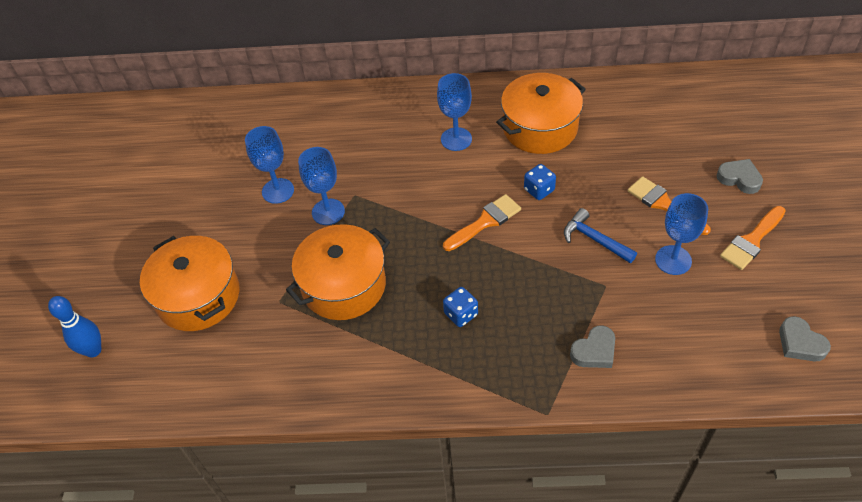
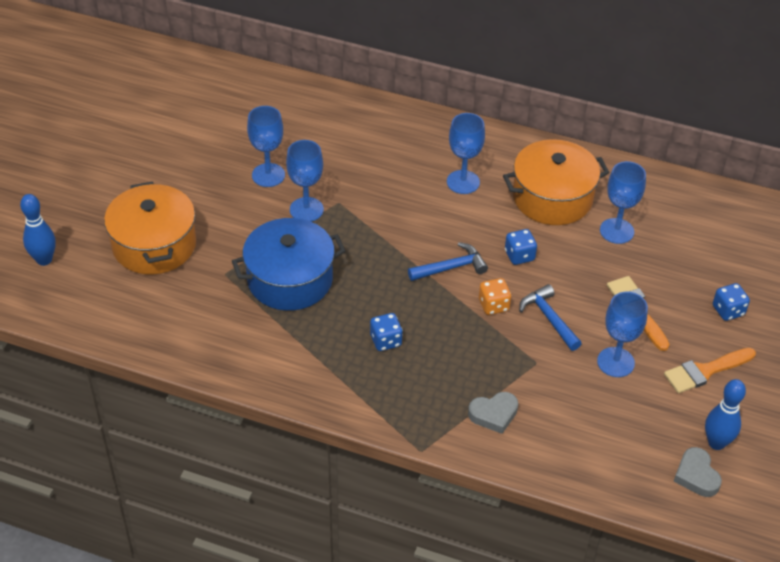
camera: 15 degrees right, 5 degrees down
(344, 285) = (290, 279): orange pot -> blue pot
(485, 222) = (451, 267): orange brush -> blue hammer
(540, 244) = (493, 305): none -> orange dice
(609, 139) = (616, 231): none -> blue goblet
(739, 178) = (728, 311): grey heart -> blue dice
(799, 305) = (716, 443): none -> blue bowling pin

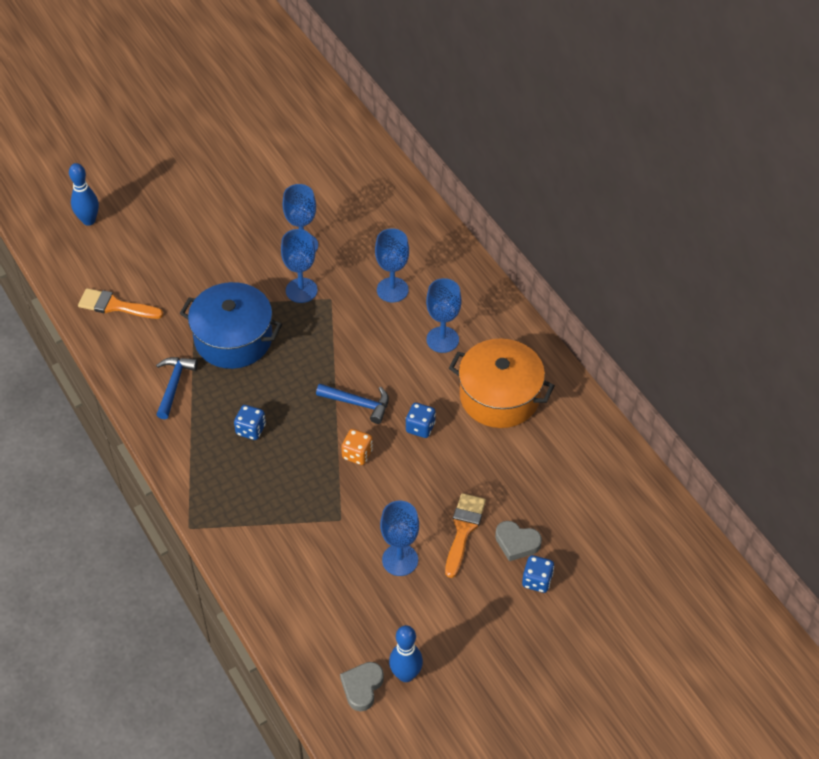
camera: 40 degrees right, 5 degrees up
(154, 245) = (169, 253): orange pot -> none
(494, 414) = (267, 537): grey heart -> grey heart (516, 543)
(549, 318) = (388, 491): blue hammer -> blue hammer (174, 385)
(616, 231) = (521, 456): blue goblet -> blue goblet (392, 290)
(705, 371) = (461, 615): orange brush -> orange brush (115, 306)

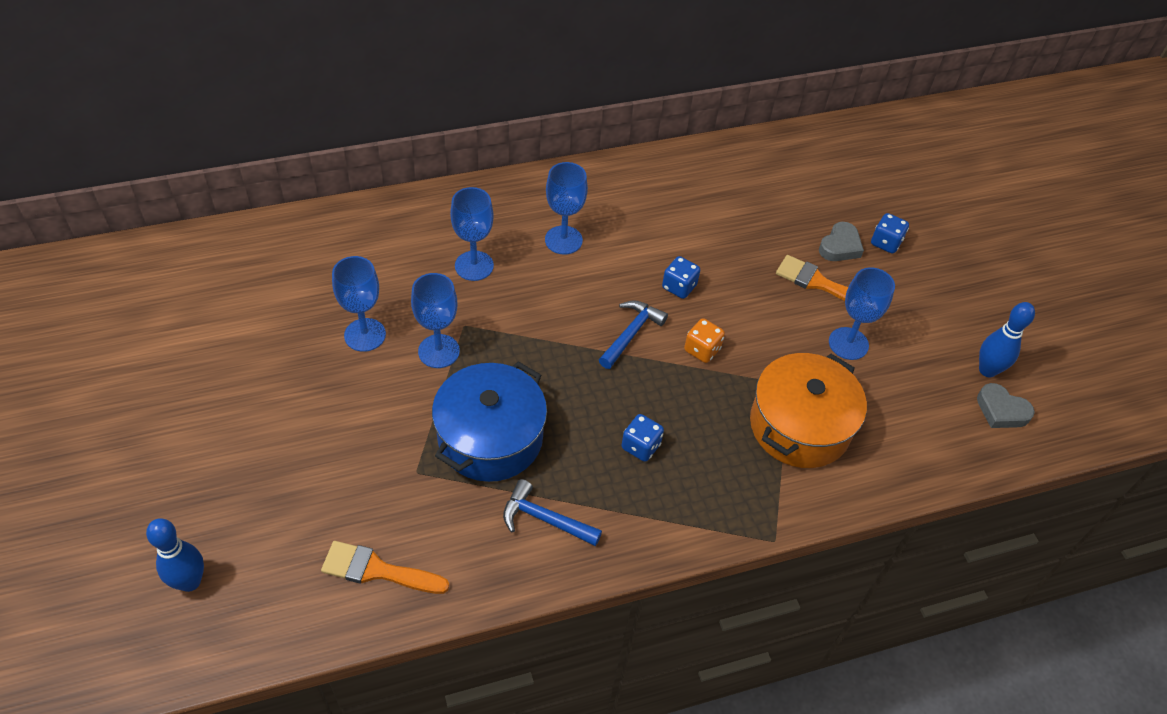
camera: 80 degrees left, 0 degrees up
(115, 306) = (377, 570): orange brush -> orange brush turned 75 degrees clockwise
(499, 396) = (655, 214): orange pot -> orange pot (799, 426)

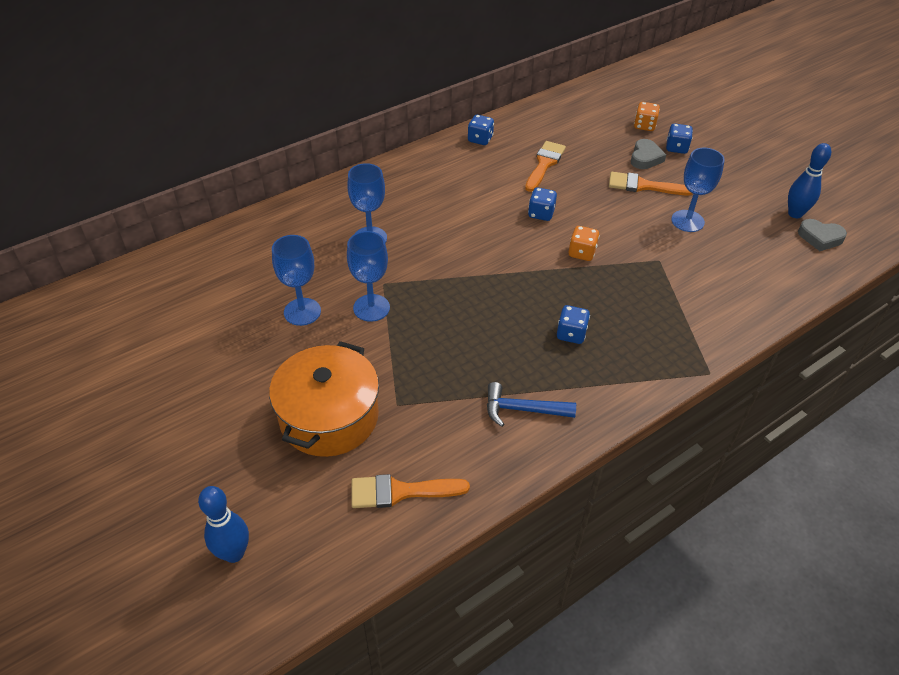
camera: 15 degrees left, 5 degrees down
(490, 438) = (446, 361): blue pot -> none
(563, 240) = (433, 203): blue goblet -> none
(631, 333) = (521, 255): blue hammer -> none
(654, 171) = (480, 139): none -> blue dice
(714, 223) = (544, 164): none -> orange brush
(799, 426) = (683, 286): orange pot -> orange pot (329, 416)
(861, 202) = (644, 126): none -> orange dice

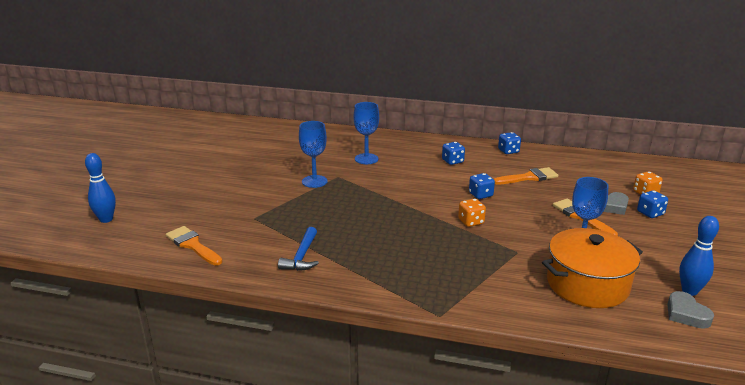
camera: 50 degrees right, 20 degrees down
(302, 312) = (284, 166): blue goblet -> none
(329, 416) = (221, 204): orange pot -> orange pot (587, 284)
(522, 410) = (302, 257): blue hammer -> blue hammer turned 135 degrees counterclockwise
(571, 334) = (391, 247): blue dice -> blue dice (452, 161)

